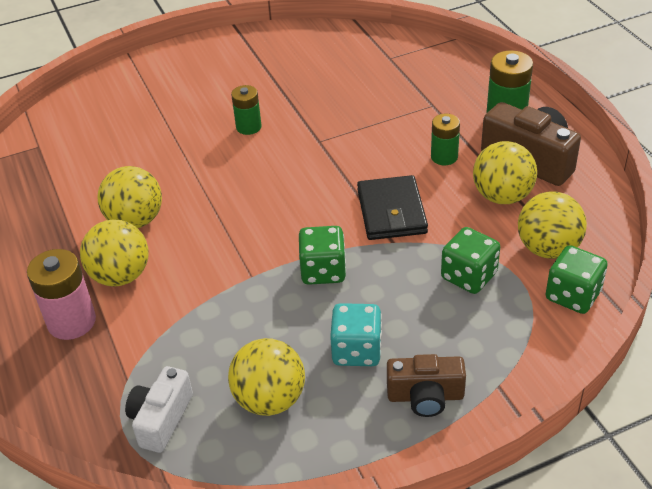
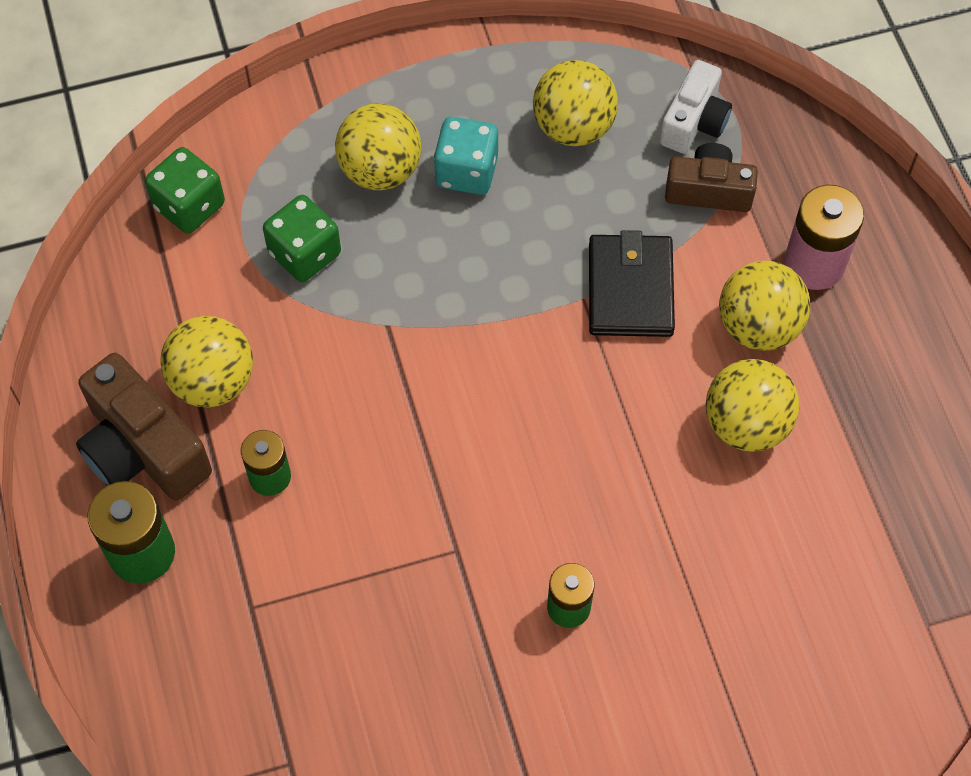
camera: 175 degrees left, 20 degrees up
(323, 271) = (488, 291): green dice -> none
(391, 212) = (376, 378): black wallet -> black wallet (630, 289)
(425, 396) = (402, 106): brown camera -> brown camera (708, 190)
(548, 248) = (189, 280): yellow ball -> yellow ball (380, 170)

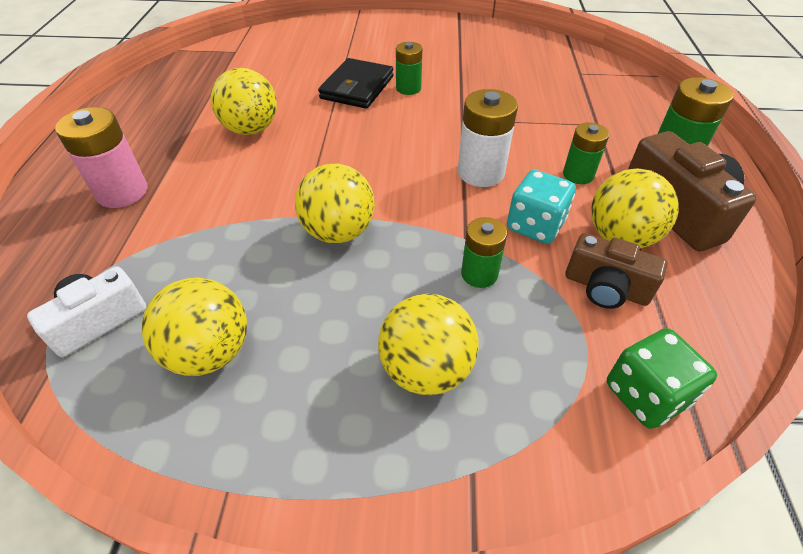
camera: 160 degrees left, 15 degrees down
(305, 253) = (525, 311): green dice -> none
(359, 282) = (479, 274): none -> green battery
(397, 439) = (481, 172): none -> white battery
(466, 171) = (340, 340): turquoise dice -> turquoise dice (535, 225)
(630, 289) = (264, 211): black wallet -> black wallet (357, 87)
(708, 190) = (144, 260): brown camera -> brown camera (605, 288)
(758, 326) = (196, 169): yellow ball -> yellow ball (338, 232)

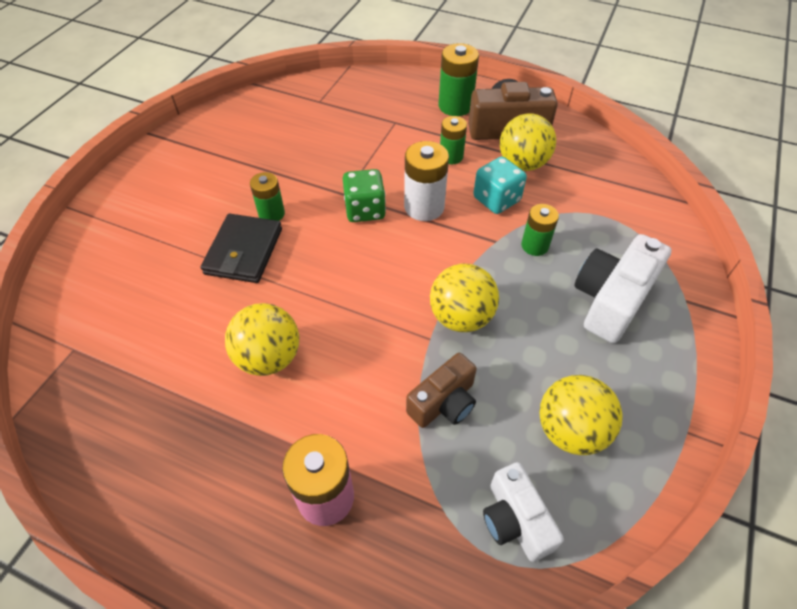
camera: 70 degrees left, 5 degrees up
(357, 87) = (244, 251): black wallet -> black wallet turned 60 degrees clockwise
(426, 369) = (611, 300): yellow ball -> white camera
(605, 288) = (564, 189): brown camera -> brown camera (444, 402)
(645, 394) = (646, 207): green dice -> green dice (365, 210)

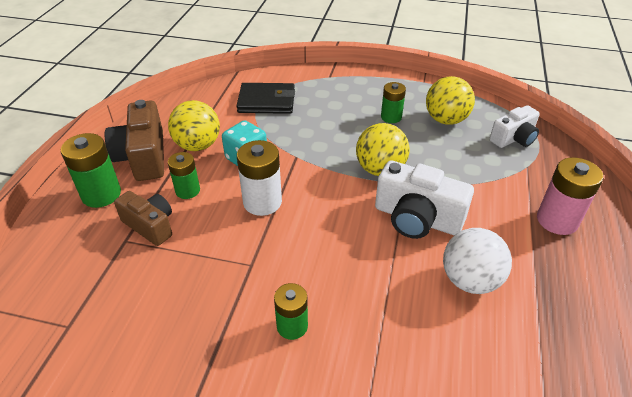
camera: 100 degrees left, 10 degrees down
(244, 251) = (355, 337): black wallet -> black wallet (266, 101)
(269, 357) = (470, 280): yellow ball -> white ball
(365, 210) = (273, 244): green dice -> none
(444, 402) = (456, 172): brown camera -> brown camera (150, 226)
(534, 245) = (296, 136): green battery -> green battery (391, 117)
(611, 300) = (339, 103): white camera -> white camera (417, 218)

